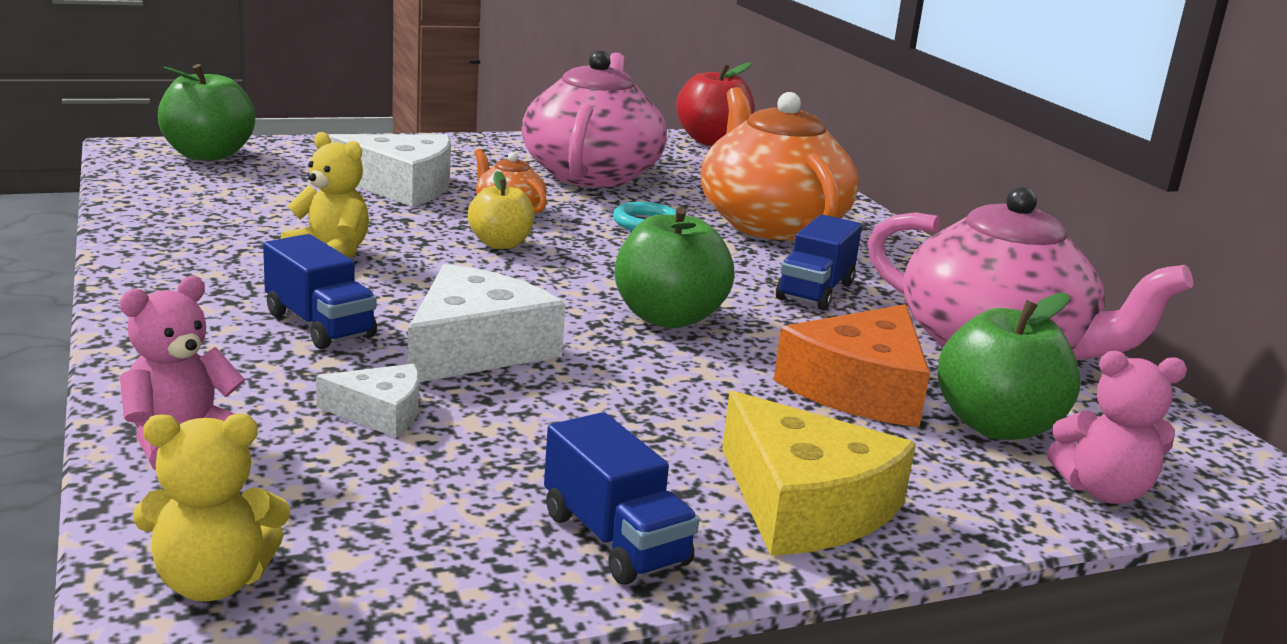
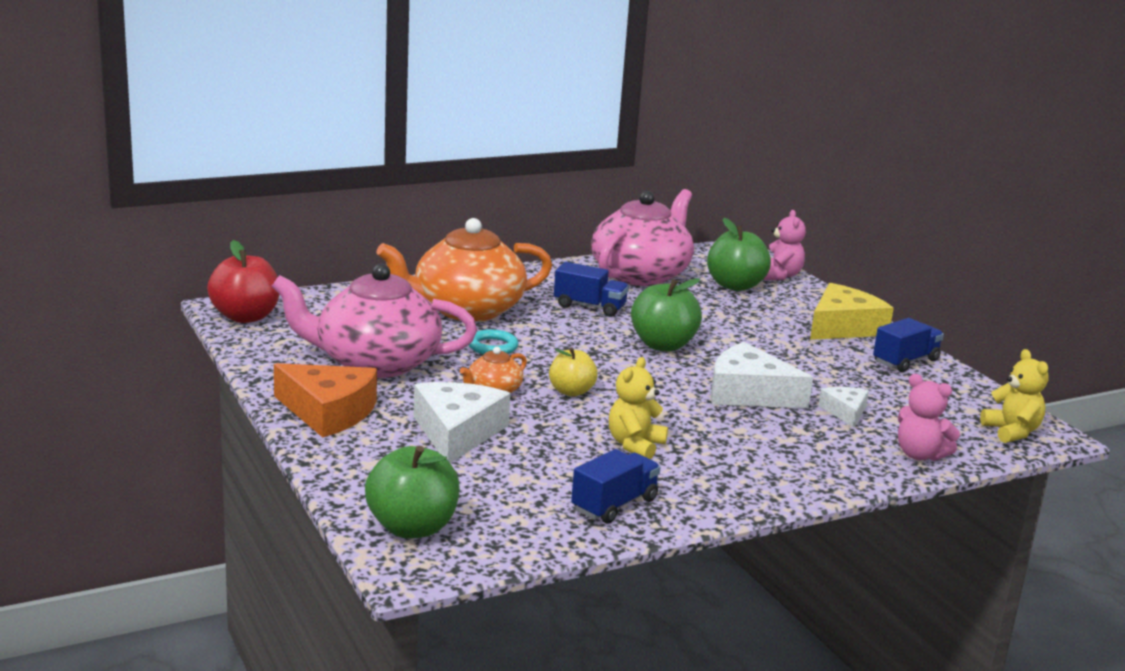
camera: 95 degrees left, 0 degrees up
(319, 325) = (755, 437): blue truck -> blue truck (614, 505)
(860, 388) = (718, 308): orange cheese -> orange cheese (328, 412)

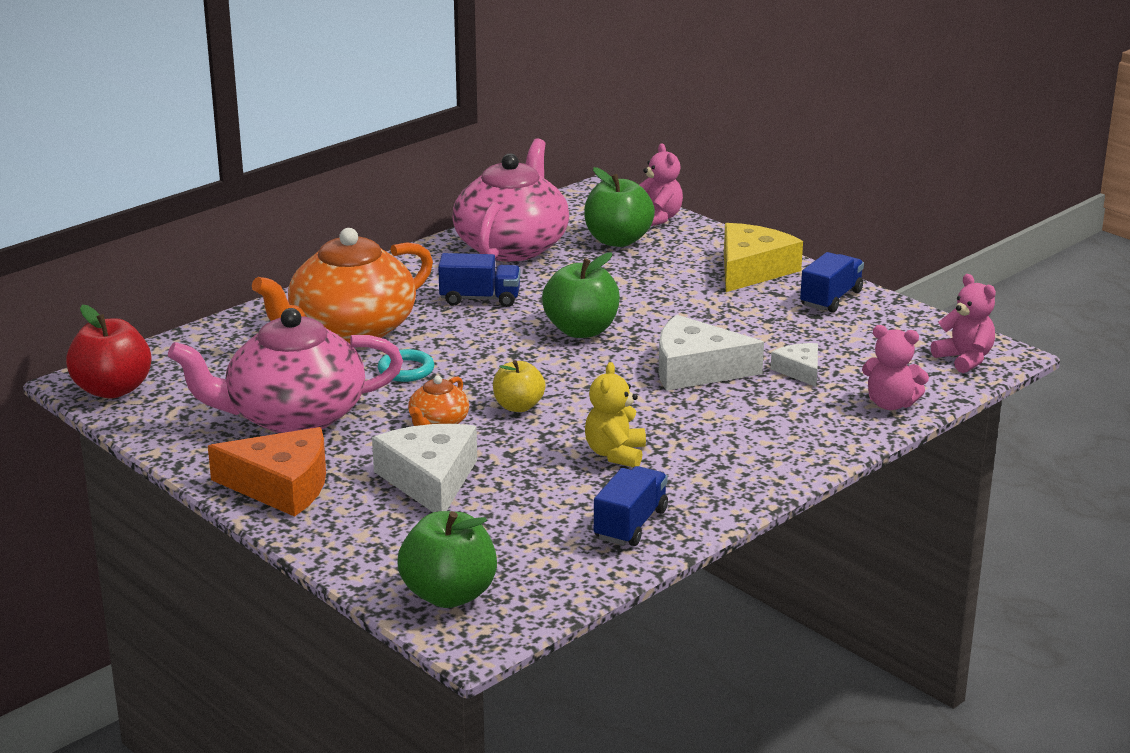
camera: 15 degrees left, 5 degrees up
(1011, 432) = (964, 359): yellow teddy bear -> pink teddy bear

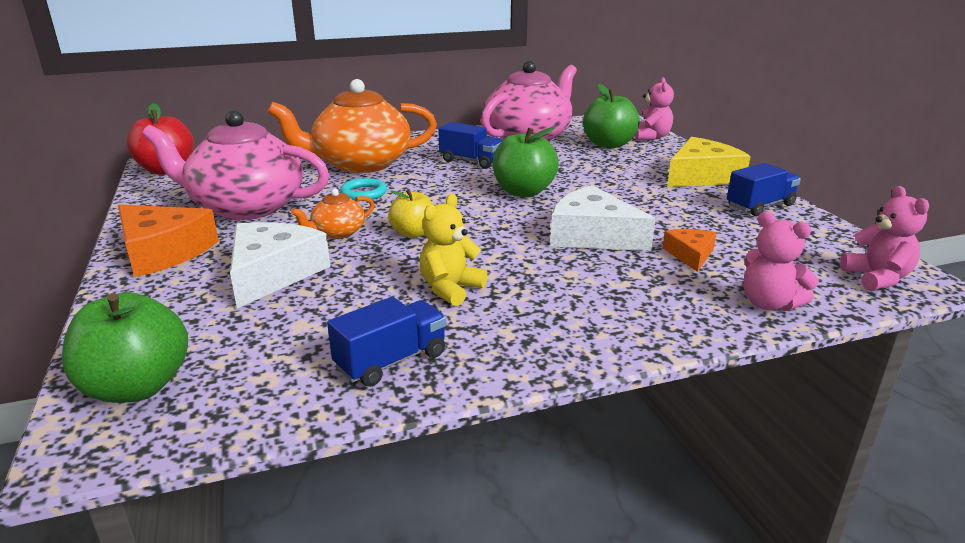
camera: 25 degrees right, 0 degrees up
(800, 371) = (690, 255): white cheese -> orange cheese

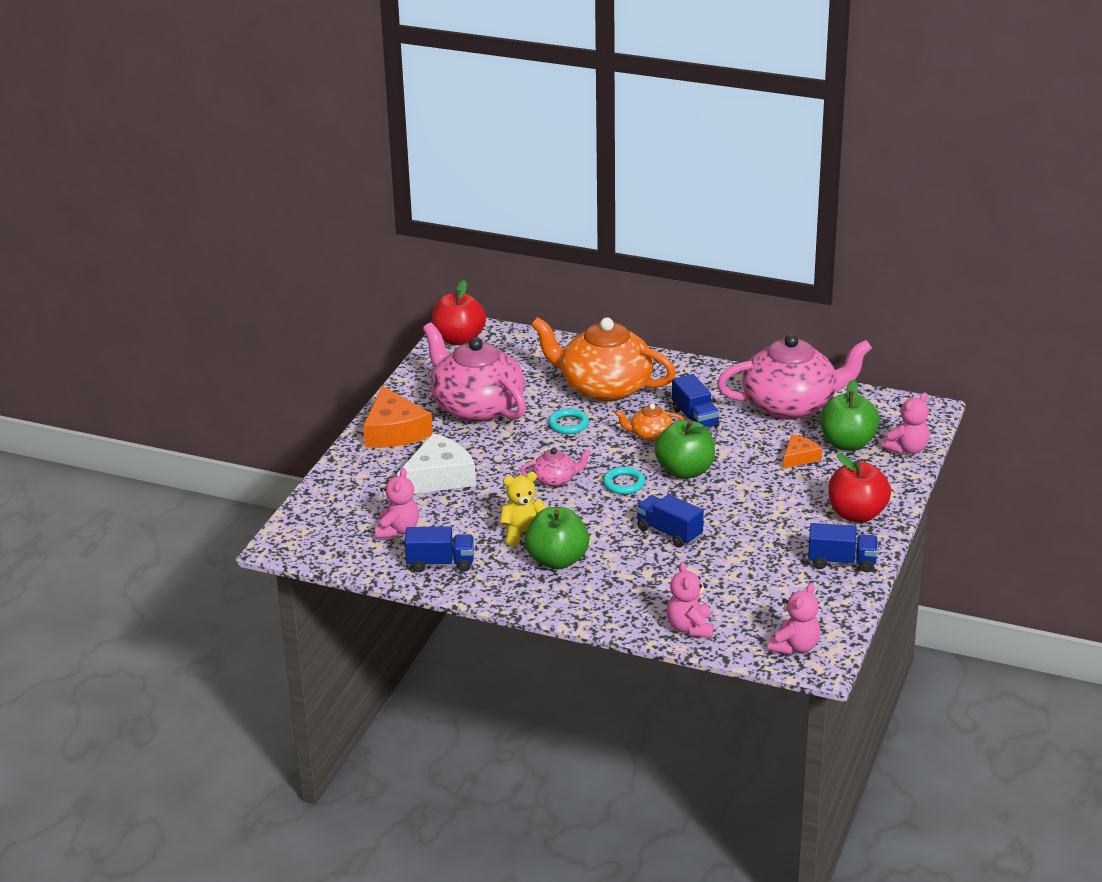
camera: 40 degrees right, 5 degrees up
(137, 387) = (319, 524): green apple -> green apple (557, 560)
(280, 347) = (397, 530): none -> pink teddy bear
(337, 232) = (509, 458): orange teapot -> orange teapot (650, 434)
(413, 233) = (555, 479): yellow apple -> pink teapot
(486, 216) = (624, 484): none -> turquoise ring
(592, 235) = (669, 532): white cheese -> blue truck
(690, 255) = (707, 576): orange cheese -> orange cheese (799, 457)
(702, 176) = (857, 514): yellow cheese -> red apple

